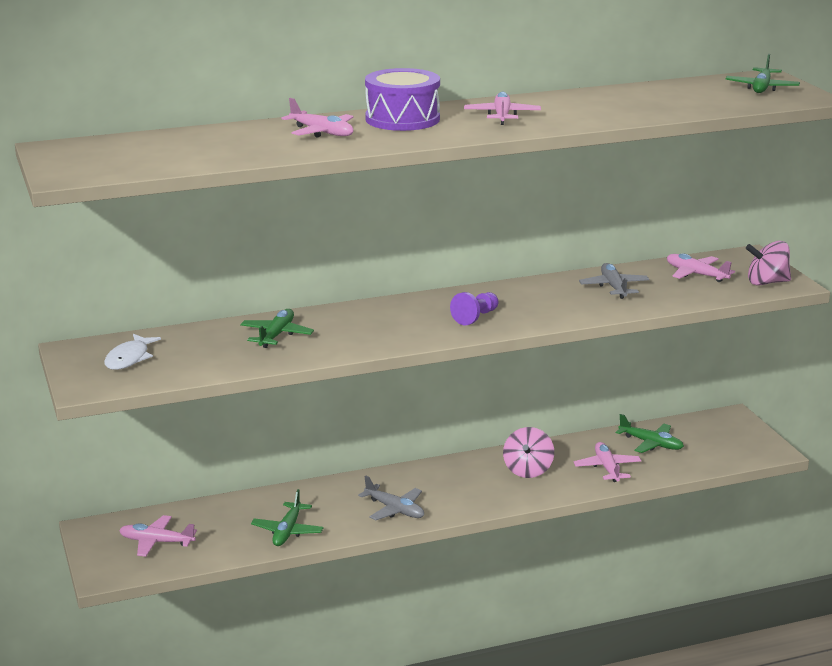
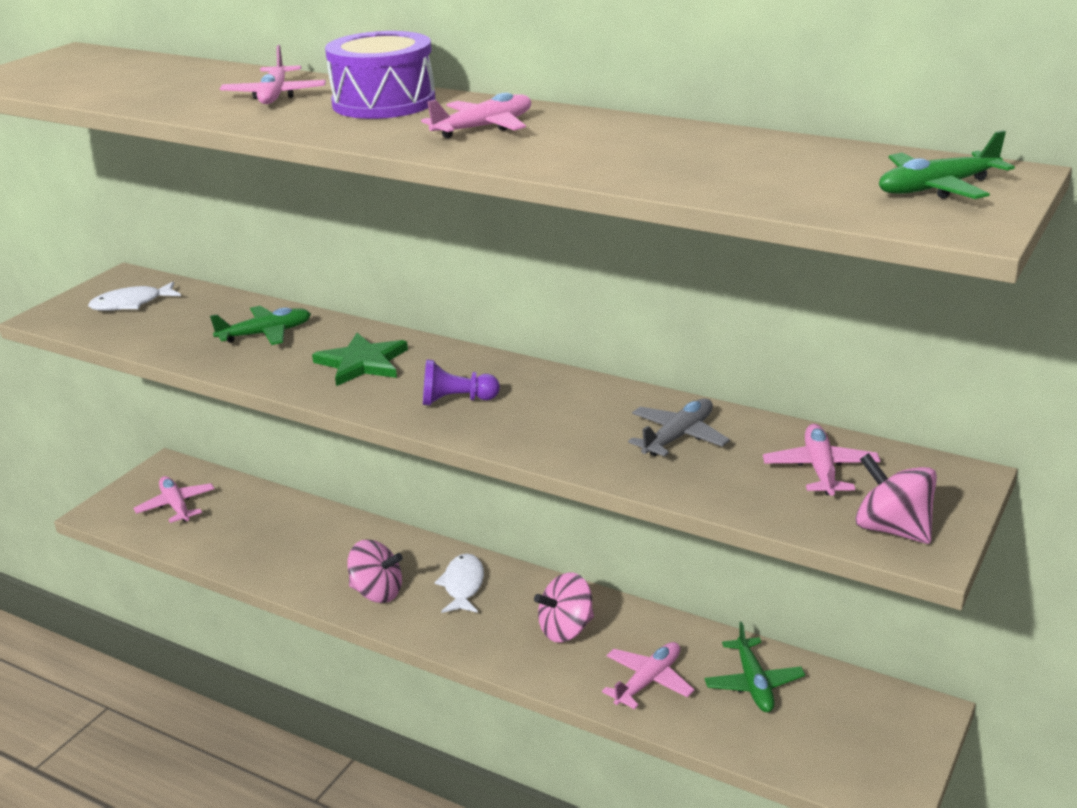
camera: 50 degrees right, 5 degrees up
(287, 531) = (267, 557): green plane -> none
(378, 324) = (362, 363): none -> green star
(394, 510) = (377, 592): grey plane -> pink spinning top
(435, 481) = (463, 585): none -> white fish

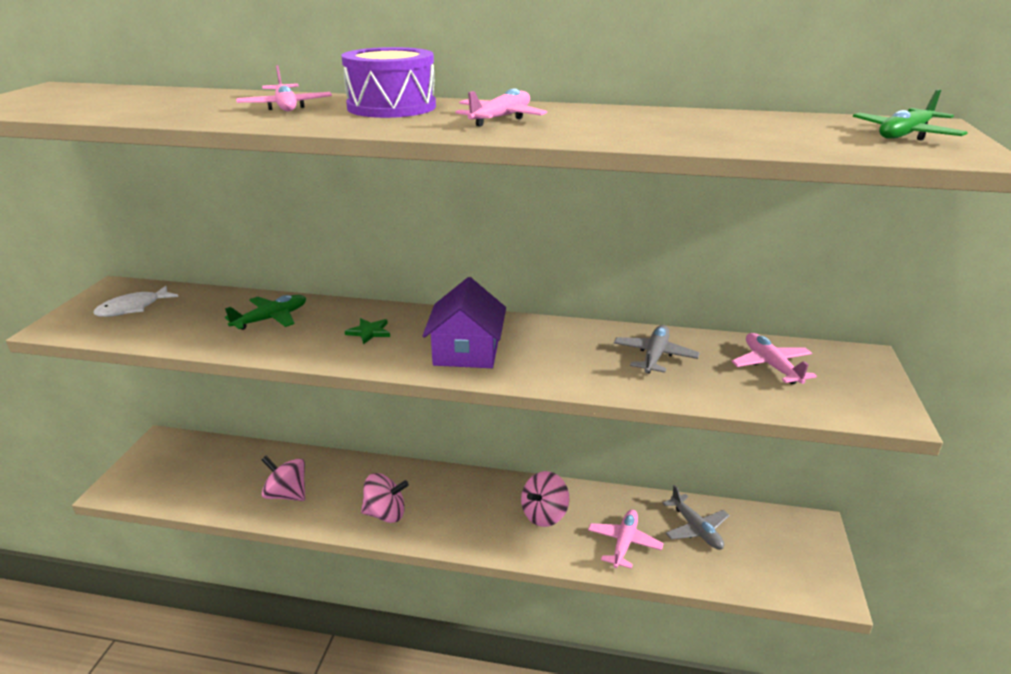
camera: 20 degrees left, 0 degrees up
(176, 506) = (183, 472): pink plane -> none
(362, 363) = (369, 332): green star -> green star, size x0.58
(456, 400) = (466, 351): purple pawn -> purple house
(463, 585) = (450, 495): white fish -> none
(753, 683) = (695, 529): green plane -> grey plane
(892, 529) = (856, 402): pink spinning top -> pink spinning top (287, 494)

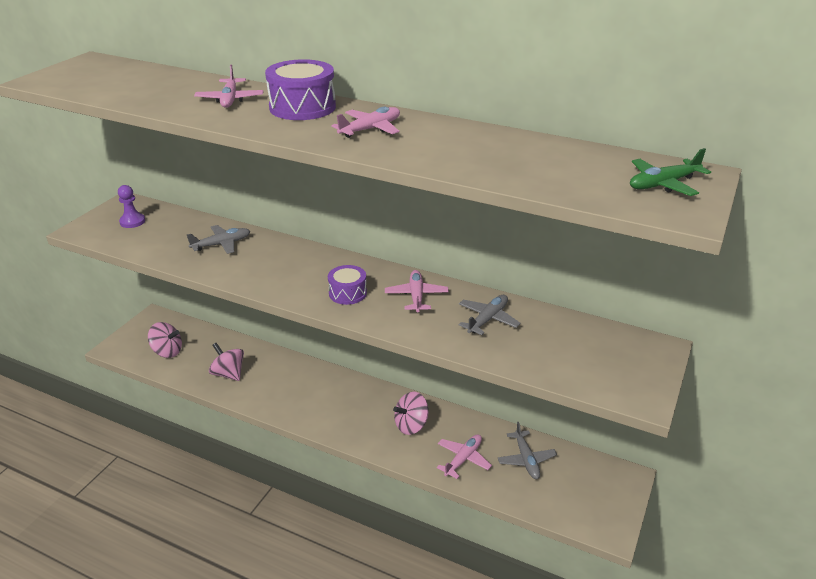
camera: 15 degrees right, 5 degrees up
(133, 308) = (132, 221): white fish -> purple pawn
(271, 319) = (221, 244): green plane -> grey plane
(369, 332) = (285, 266): green star -> none
(385, 514) = (293, 402): pink spinning top -> pink spinning top (167, 351)
(466, 351) = (347, 293): purple house -> purple drum
(771, 365) = (576, 342): pink plane -> pink plane (416, 296)

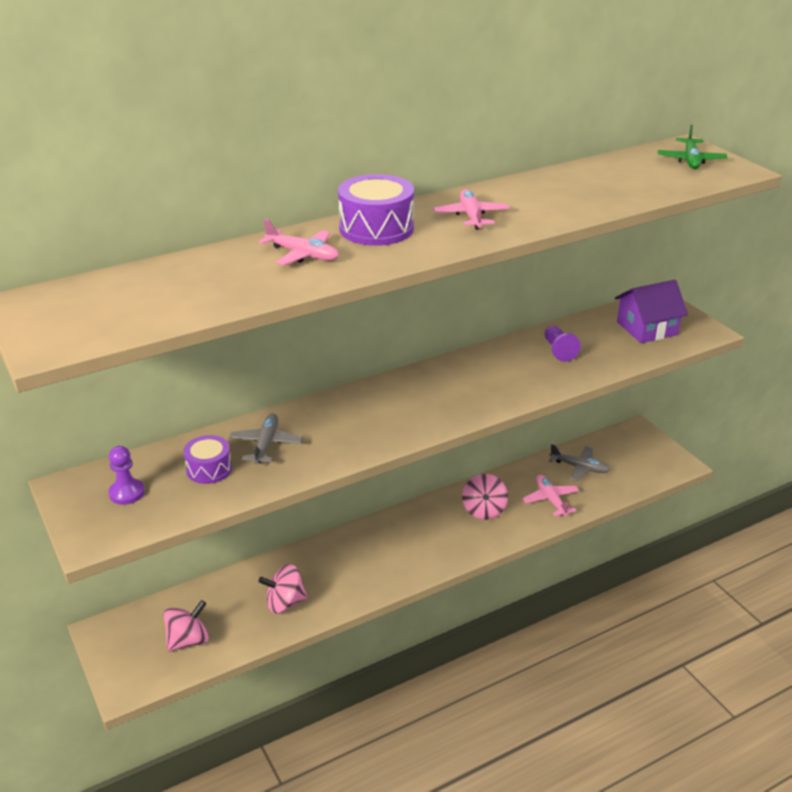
camera: 55 degrees left, 0 degrees up
(347, 293) = (447, 401): purple drum -> purple drum (209, 469)
(416, 296) = (490, 369): pink plane -> none
(488, 319) = (558, 350): grey plane -> purple pawn
(594, 356) = (647, 328): none -> purple house

